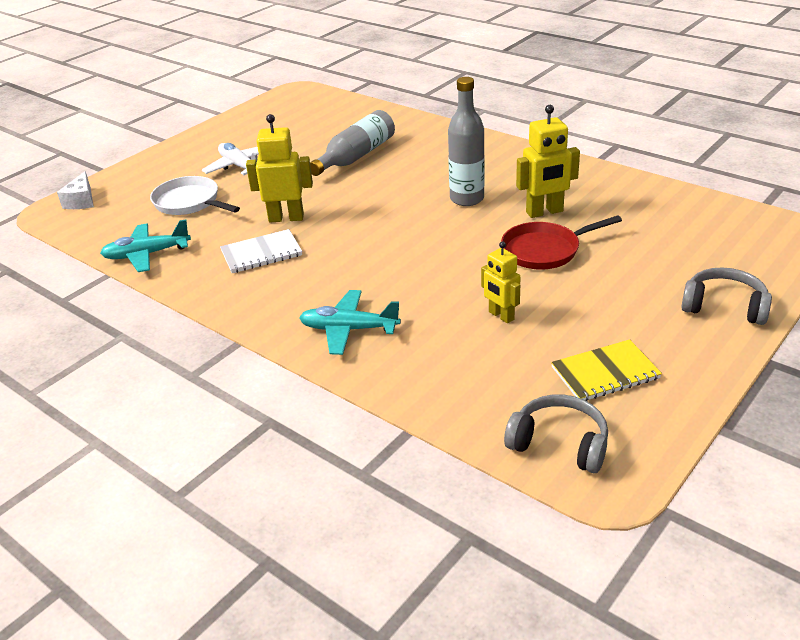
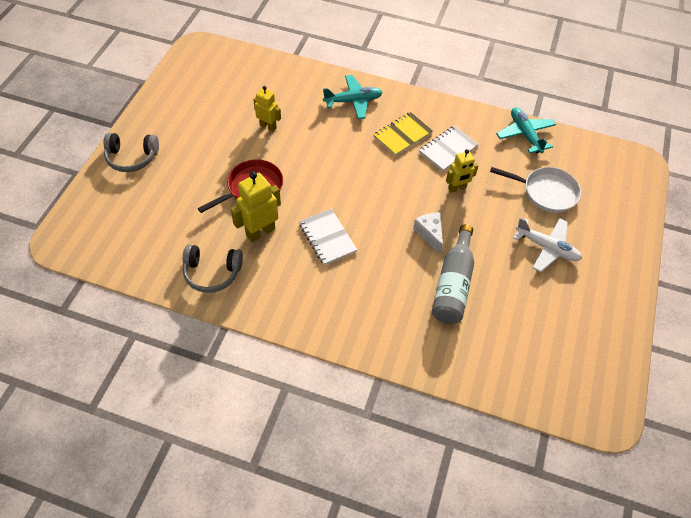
camera: 155 degrees right, 20 degrees up
(81, 201) = (632, 178): white cheese -> white cheese (430, 234)
(147, 254) = (525, 134): turquoise plane -> turquoise plane turned 75 degrees counterclockwise
(286, 218) = (457, 188): yellow robot -> yellow robot, size x0.65
(467, 199) = (327, 238): grey bottle -> white notebook
(559, 444) = (221, 59): grey headphones -> grey headphones (212, 273)
(605, 373) = (203, 99): yellow notebook -> yellow notebook (402, 135)

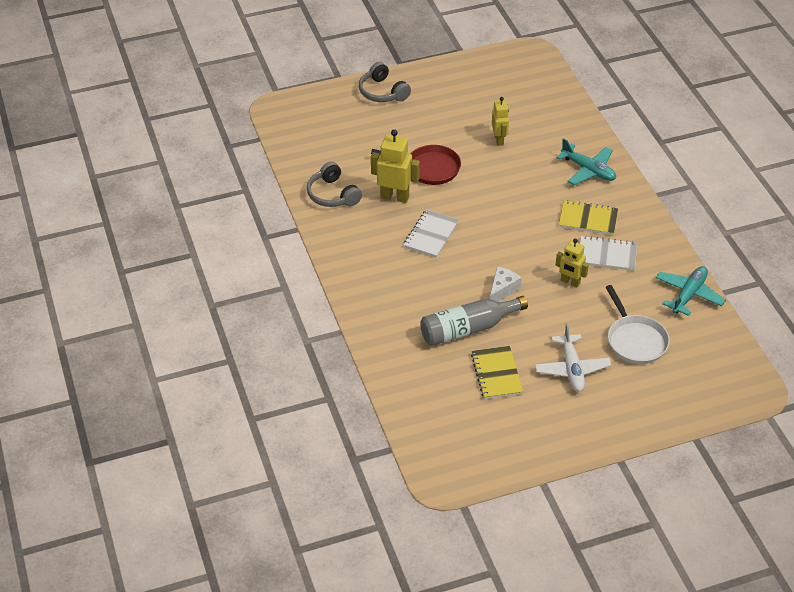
camera: 55 degrees right, 10 degrees down
(516, 299) = (496, 374): none -> yellow notebook

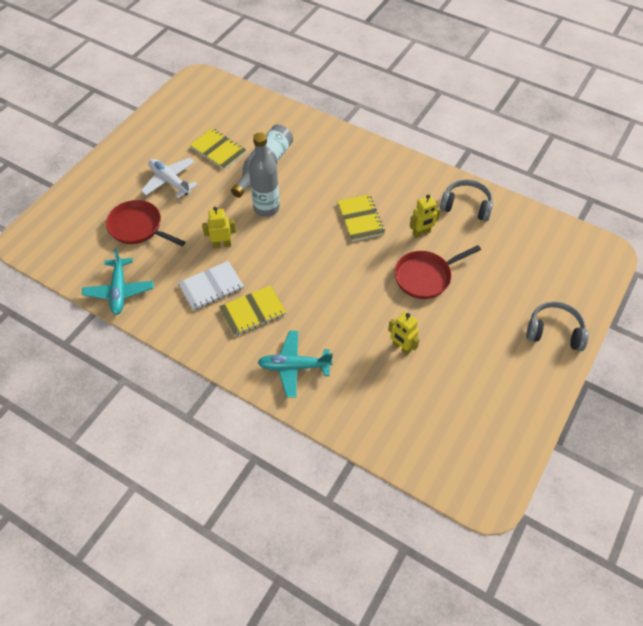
camera: 140 degrees right, 10 degrees up
(394, 197) = (421, 233): yellow robot -> yellow robot, size x0.65
(431, 235) = (360, 219): white notebook -> yellow notebook
(502, 290) = (266, 208): white cheese -> grey bottle
(635, 340) = (138, 227): white pan -> red pan

